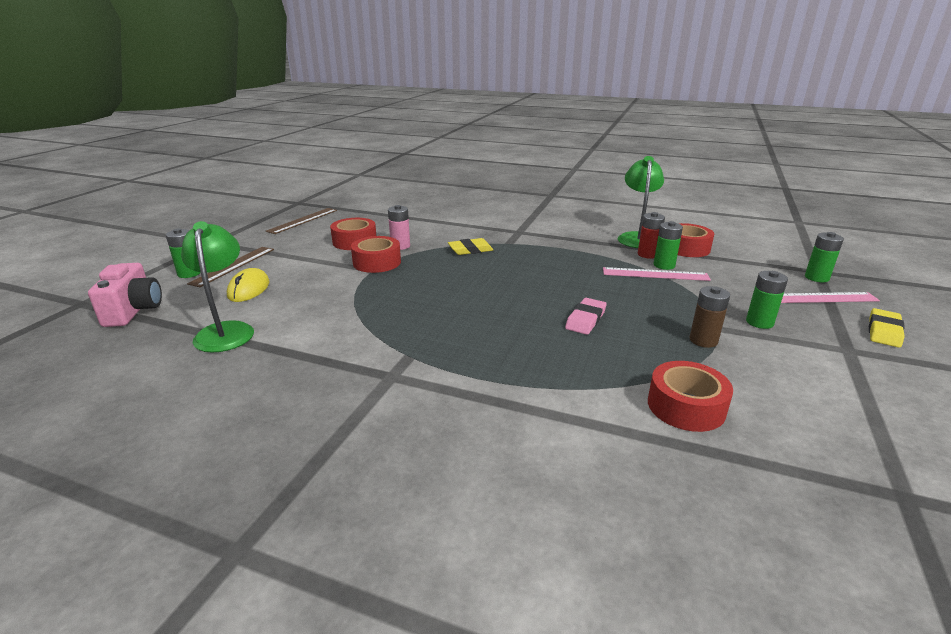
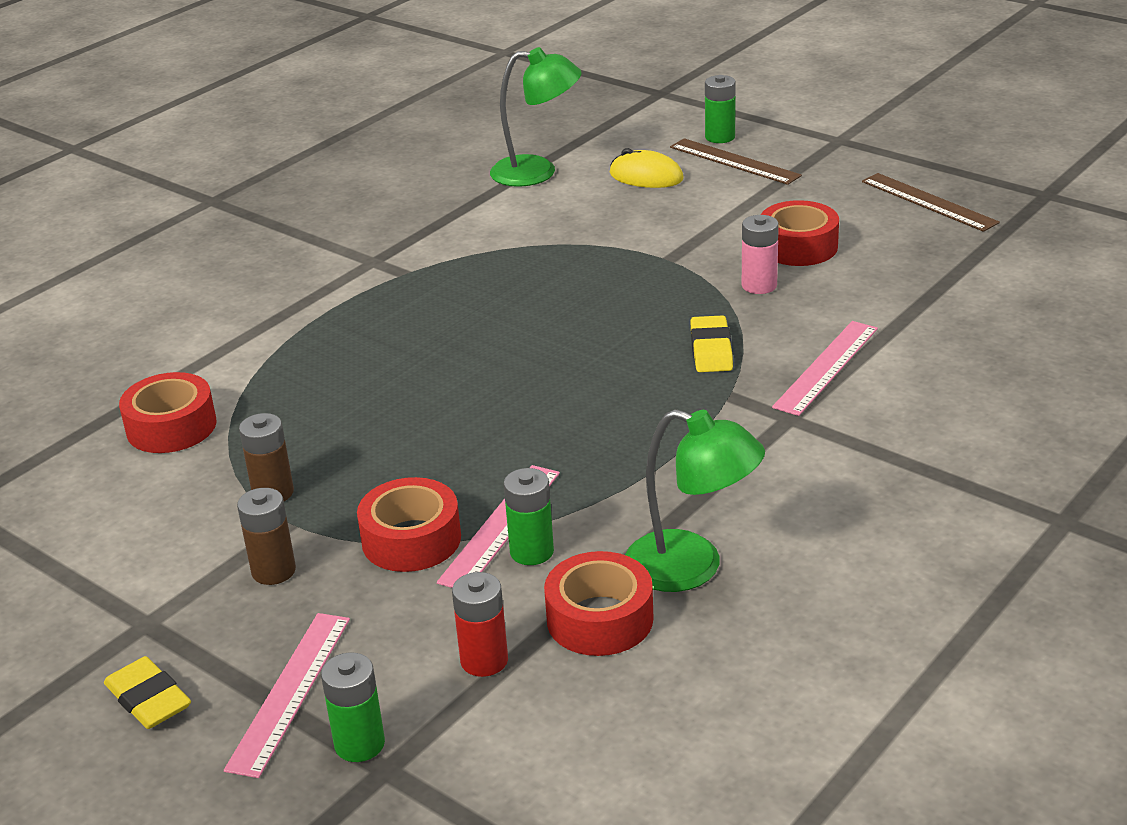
camera: 110 degrees right, 5 degrees up
(134, 311) = (621, 121): pink camera -> none
(377, 262) = (695, 263): red tape -> red tape (411, 539)
(473, 228) = (826, 367): none -> pink ruler
(585, 319) = (397, 409): pink eraser -> none
(647, 254) = (592, 549): red battery -> red battery (484, 660)
(759, 322) = (273, 571): green battery -> brown battery

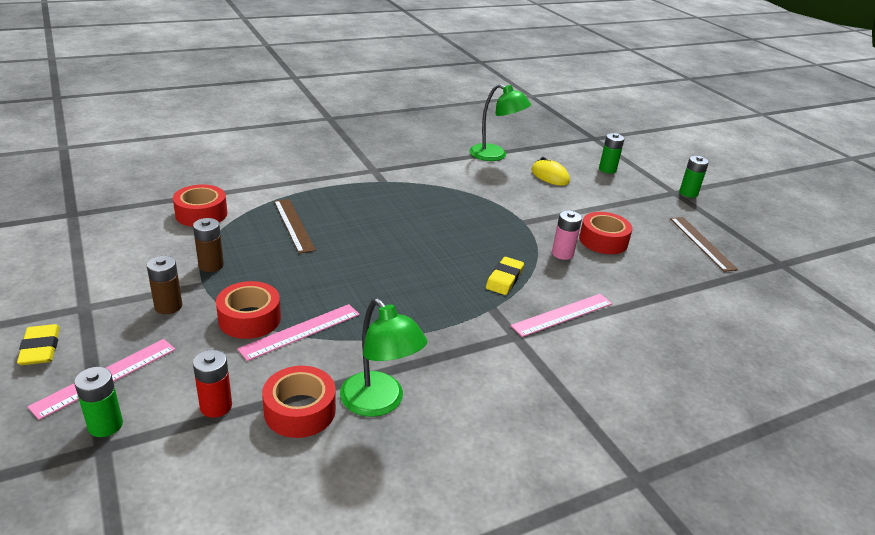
camera: 20 degrees right, 0 degrees up
(531, 551) = (302, 353): green battery -> green battery (688, 193)
(734, 161) = (605, 184): brown ruler -> brown ruler (294, 225)

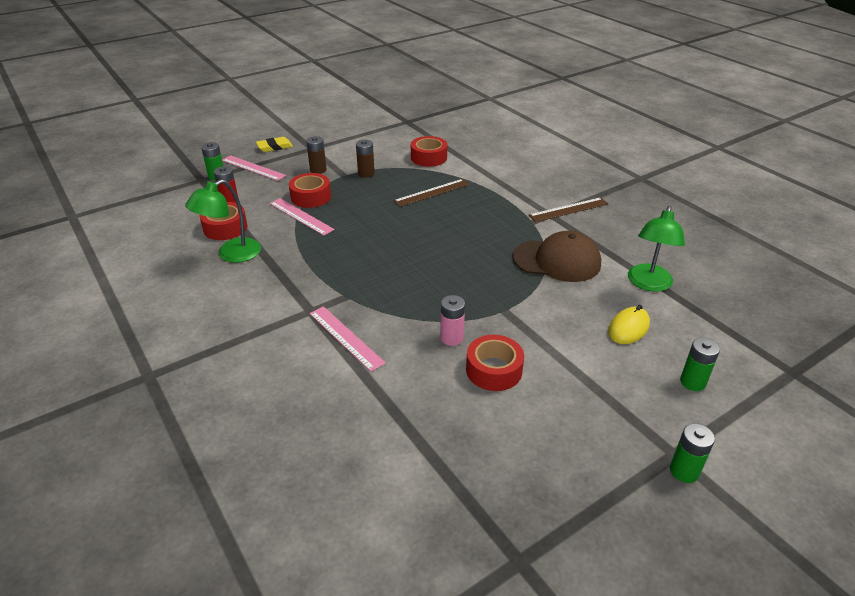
camera: 85 degrees right, 5 degrees up
(453, 183) = (557, 260): none -> brown cap
(504, 279) = (392, 301): yellow eraser -> none
(702, 243) = (535, 468): brown ruler -> brown ruler (569, 210)

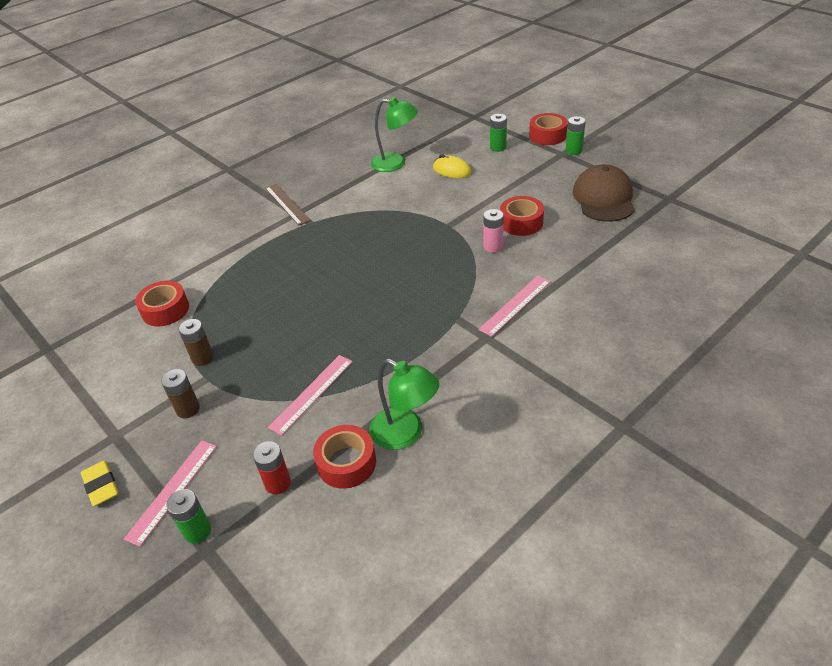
camera: 95 degrees left, 5 degrees up
(311, 197) = (263, 397): red tape -> red tape (547, 135)
(432, 193) = (253, 294): brown ruler -> none
(557, 260) = (372, 205): brown cap -> brown cap (603, 198)

